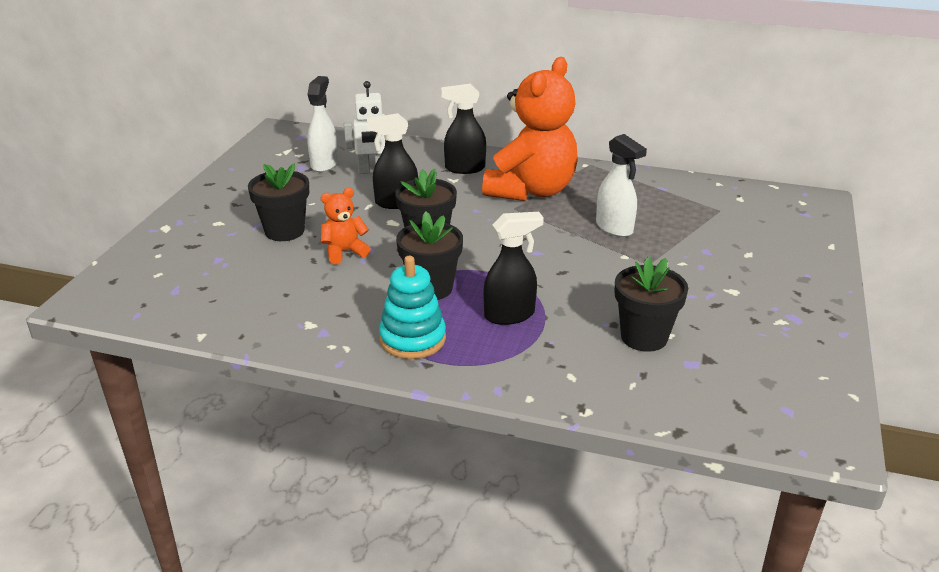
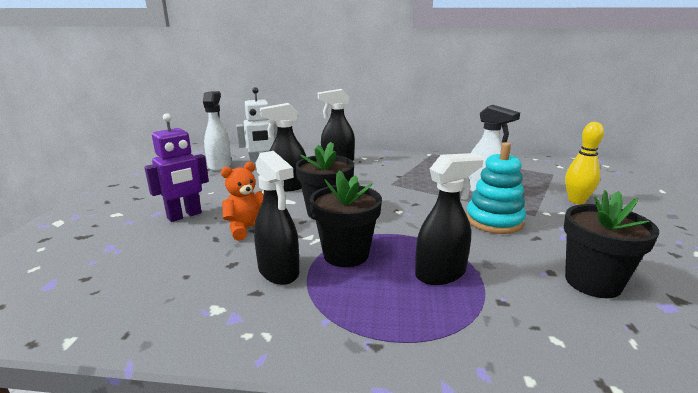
camera: 10 degrees left, 10 degrees down
(284, 231) = (184, 216): black flower pot -> purple robot
(366, 298) = (279, 271): none -> black spray bottle
(412, 339) = (346, 313): turquoise stacking toy -> turquoise stacking toy (494, 221)
(531, 190) = (398, 171): orange teddy bear -> none
(712, 251) = (576, 201): none -> yellow bowling pin

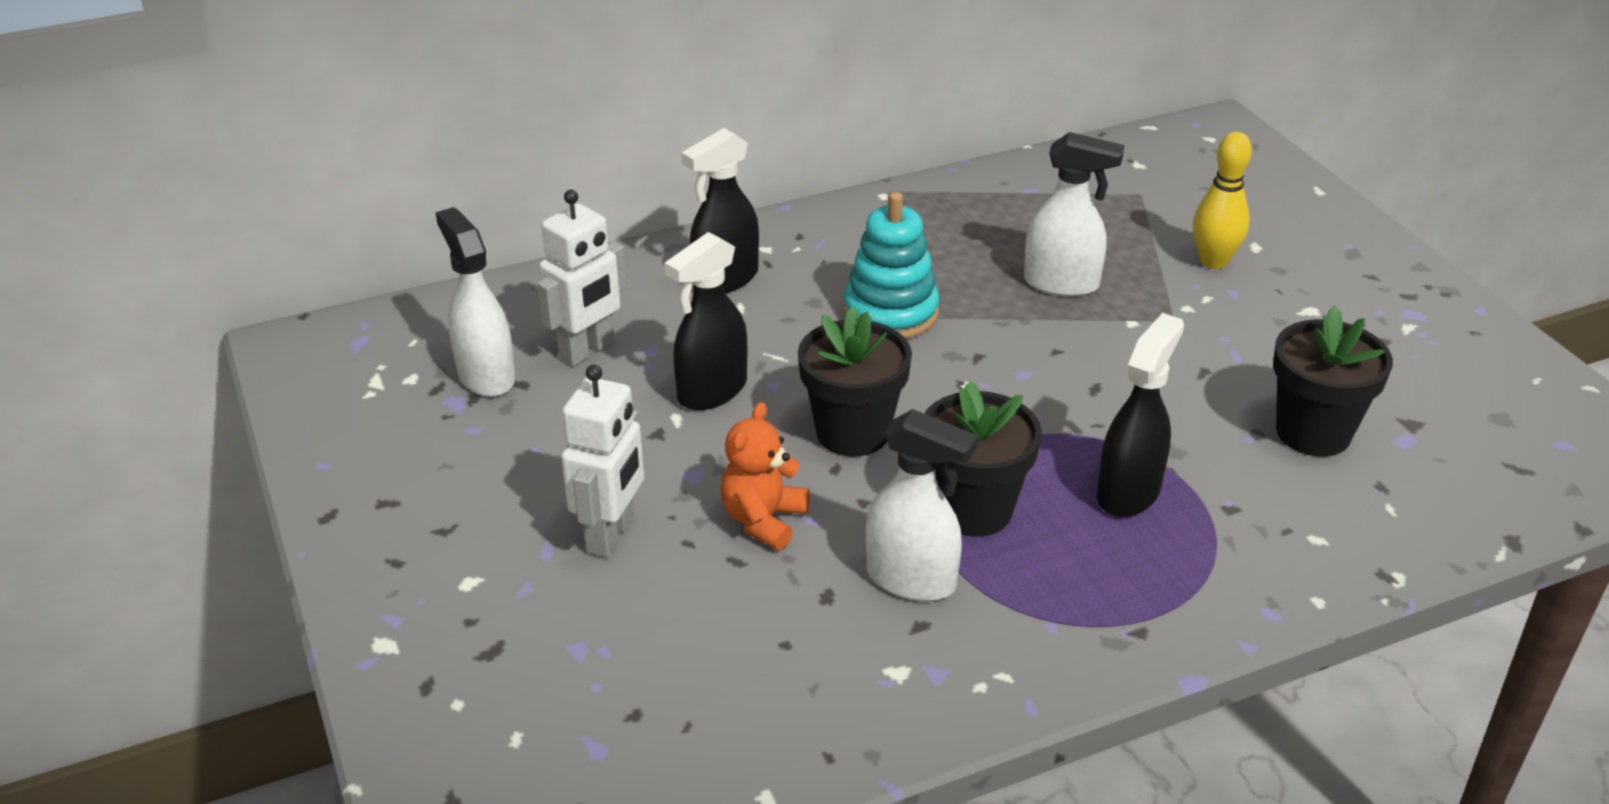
camera: 30 degrees left, 15 degrees up
(184, 216) = (611, 535): purple robot -> white robot
(279, 271) = (912, 579): black spray bottle -> white spray bottle
(494, 221) = (1126, 355): turquoise stacking toy -> turquoise stacking toy (890, 313)

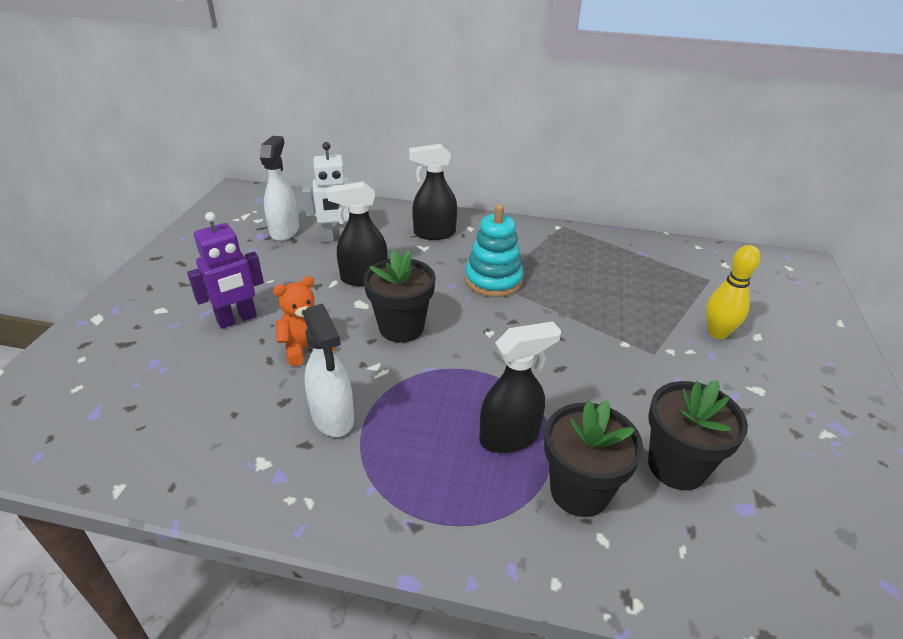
camera: 35 degrees right, 0 degrees up
(611, 535) = (237, 319): white robot -> purple robot
(973, 510) = (411, 398): black flower pot -> black flower pot (579, 491)
(1062, 284) = (605, 305): white spray bottle -> none

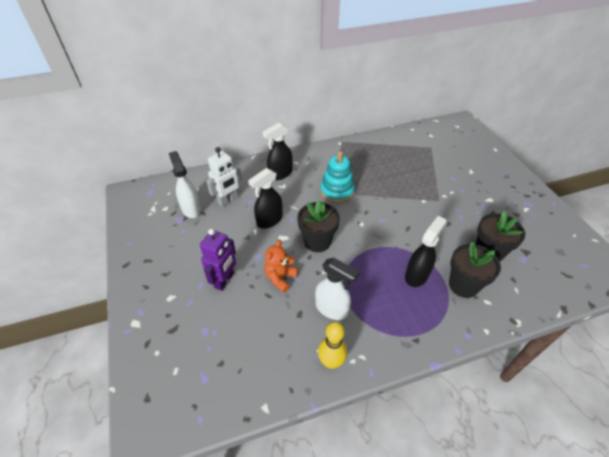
camera: 30 degrees left, 10 degrees up
(717, 333) = (455, 177): yellow bowling pin -> yellow bowling pin (331, 362)

